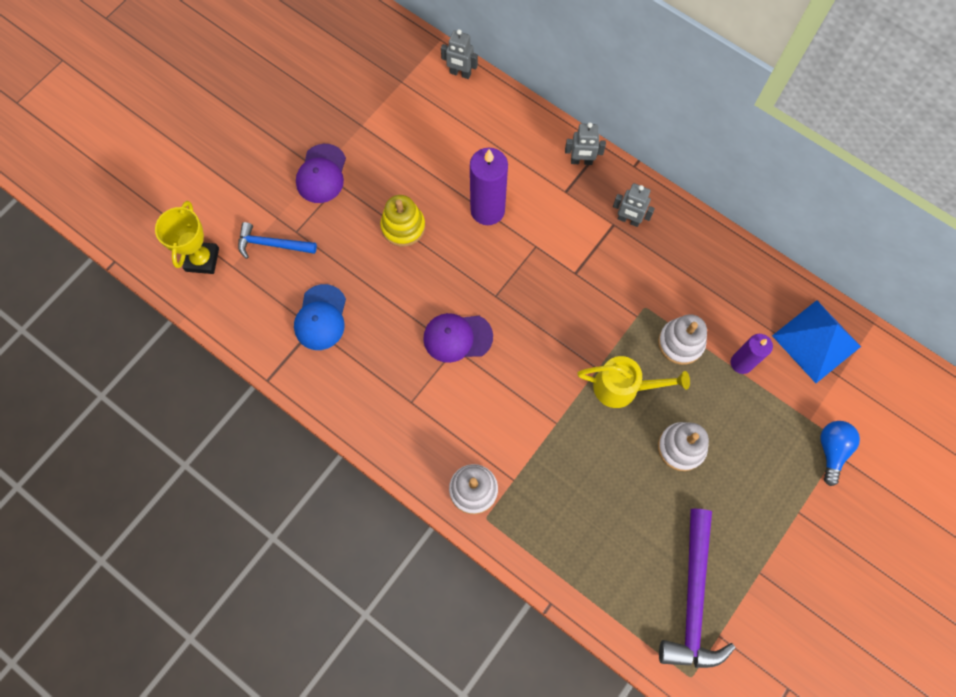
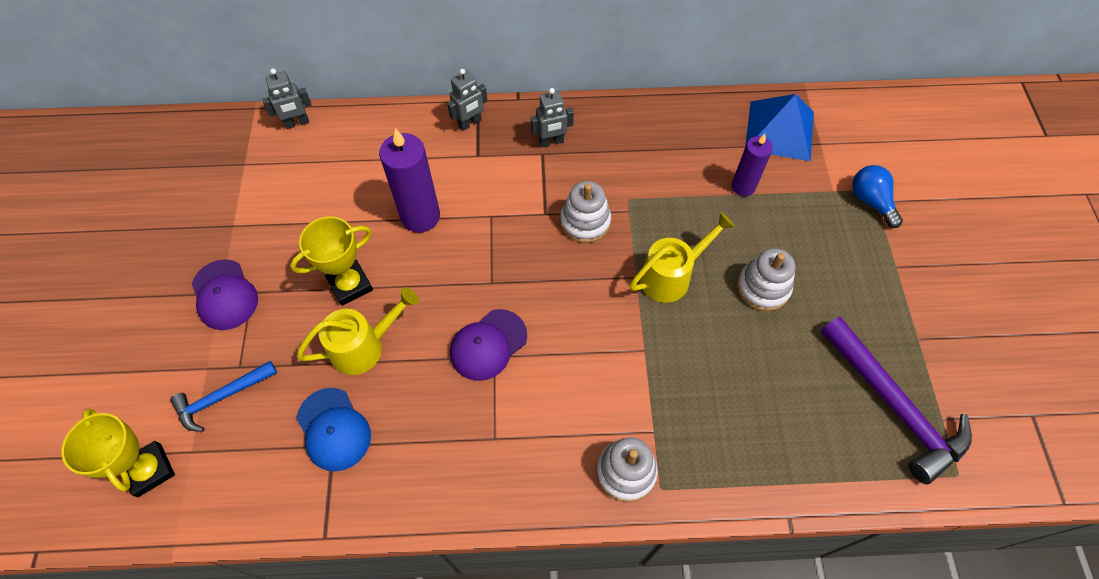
camera: 40 degrees left, 10 degrees down
(380, 277) = (364, 346): none -> yellow watering can
(403, 227) = (350, 285): yellow stacking toy -> yellow trophy
(680, 343) = (682, 206): white stacking toy -> white stacking toy (585, 222)

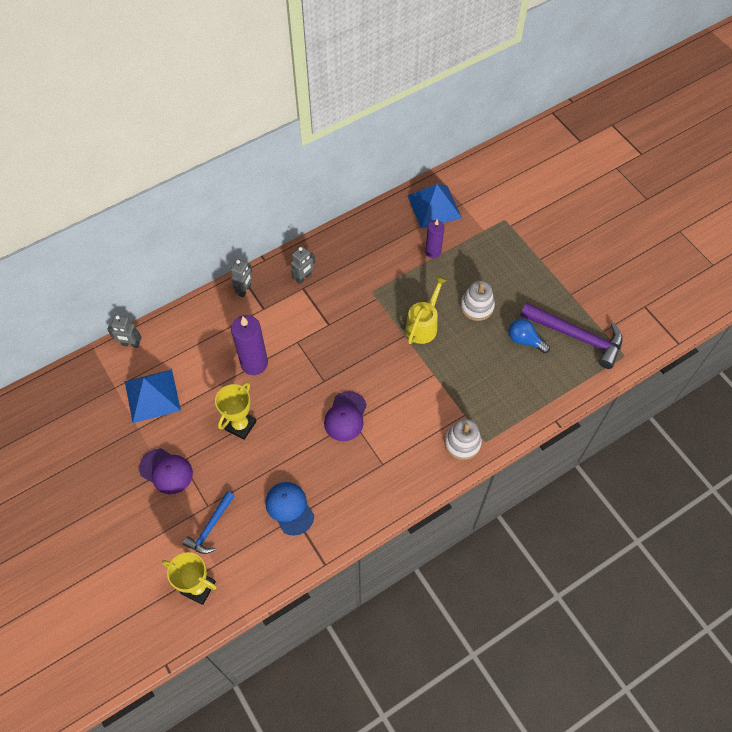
camera: 30 degrees left, 0 degrees up
(277, 195) = (152, 395): none -> blue pyramid
(297, 123) = (130, 344): grey robot -> grey robot turned 60 degrees clockwise
(333, 429) = (289, 508): blue cap -> blue cap turned 150 degrees counterclockwise
(364, 346) = (274, 455): yellow watering can -> none
(585, 222) = (355, 317): white stacking toy -> none
(871, 201) = (507, 227): blue light bulb -> blue light bulb (525, 340)

